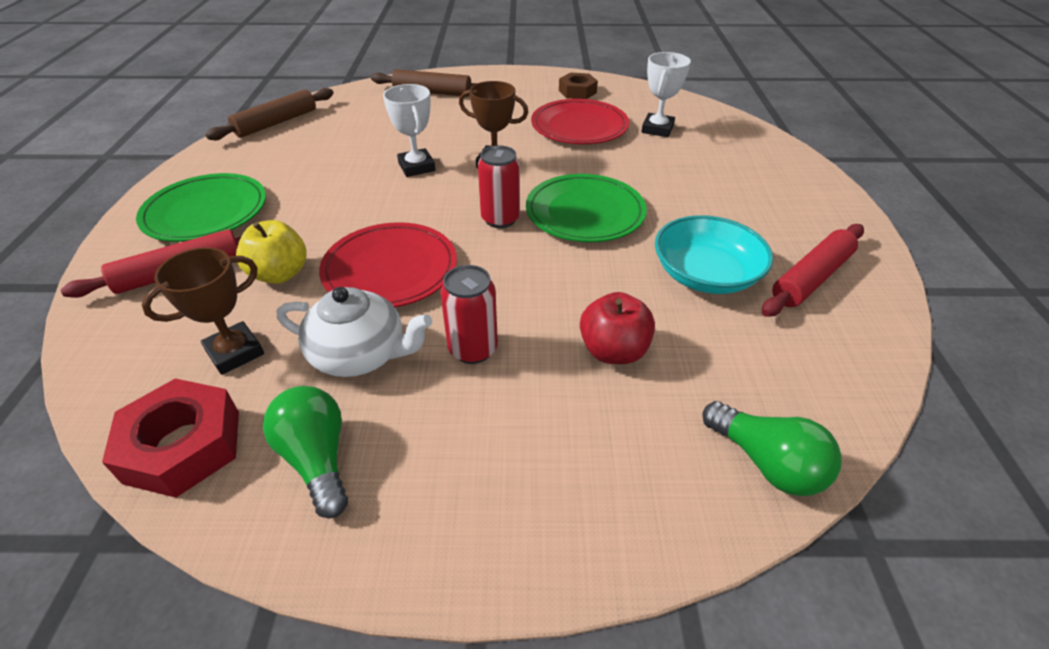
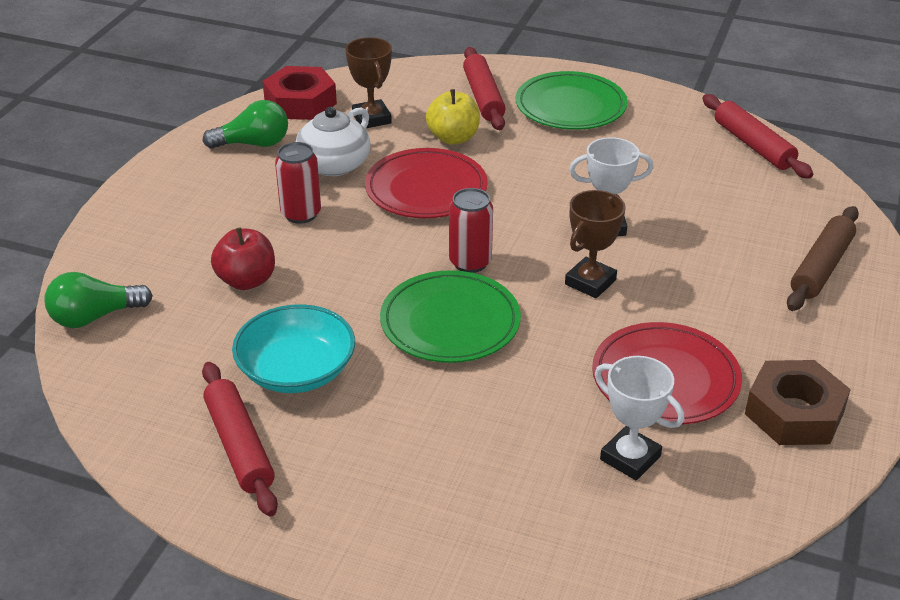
camera: 110 degrees right, 5 degrees down
(276, 123) = (753, 145): brown rolling pin -> red rolling pin
(577, 91) = (794, 413): brown nut -> brown nut, size x1.51

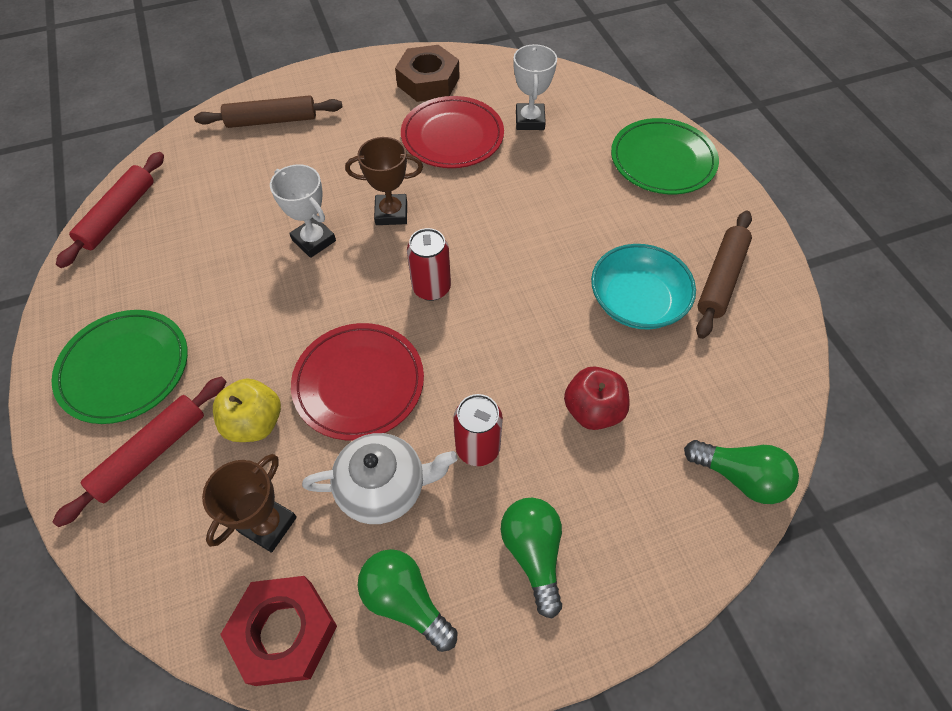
camera: 130 degrees left, 20 degrees up
(203, 199) = (533, 553): none -> green light bulb
(239, 446) = (721, 279): red rolling pin -> brown rolling pin
(450, 322) = (506, 256): green plate -> green plate (662, 160)

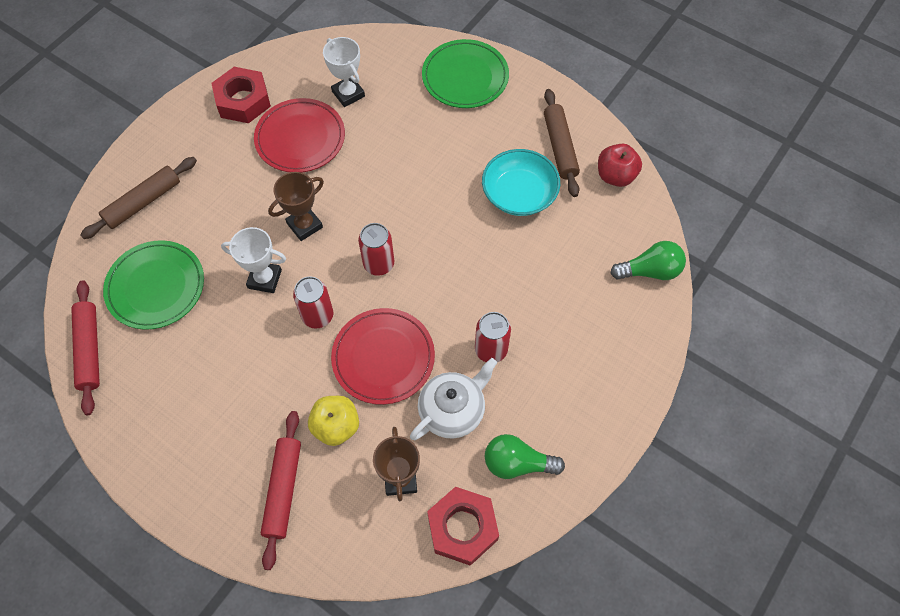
camera: 35 degrees left, 5 degrees up
(125, 368) = (209, 452): green plate -> green plate (156, 287)
(331, 302) = (317, 316): none -> red can
(428, 81) = (243, 101): brown nut -> red nut
(533, 553) = (568, 389): green light bulb -> none
(593, 410) = (542, 283): red apple -> red apple (615, 176)

